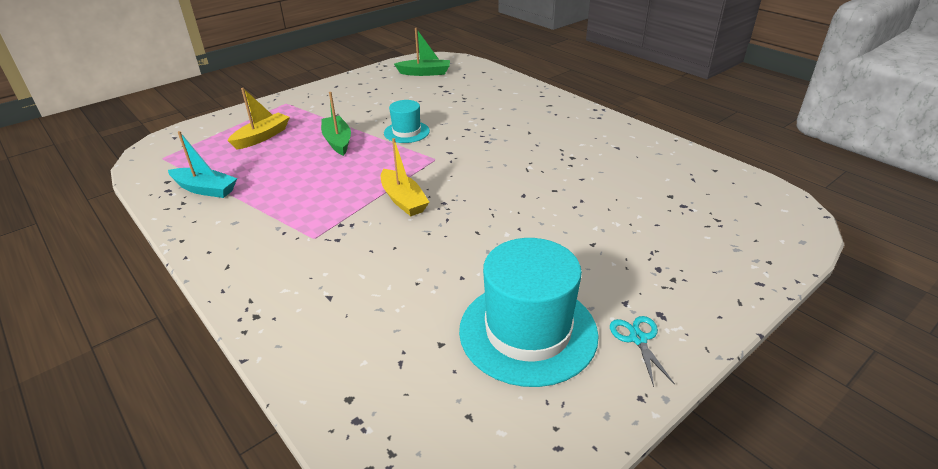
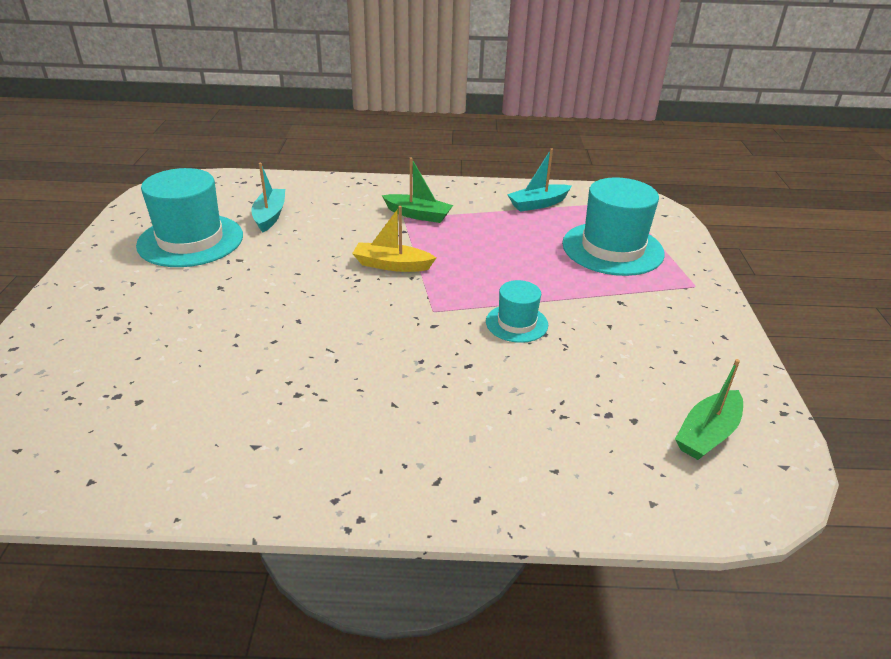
camera: 130 degrees right, 0 degrees up
(262, 137) = (612, 249): yellow boat -> turquoise hat
(337, 141) = (550, 279): green boat -> green boat (418, 215)
(412, 319) = (270, 216): none -> turquoise boat
(638, 339) = (110, 267): turquoise scissors -> none

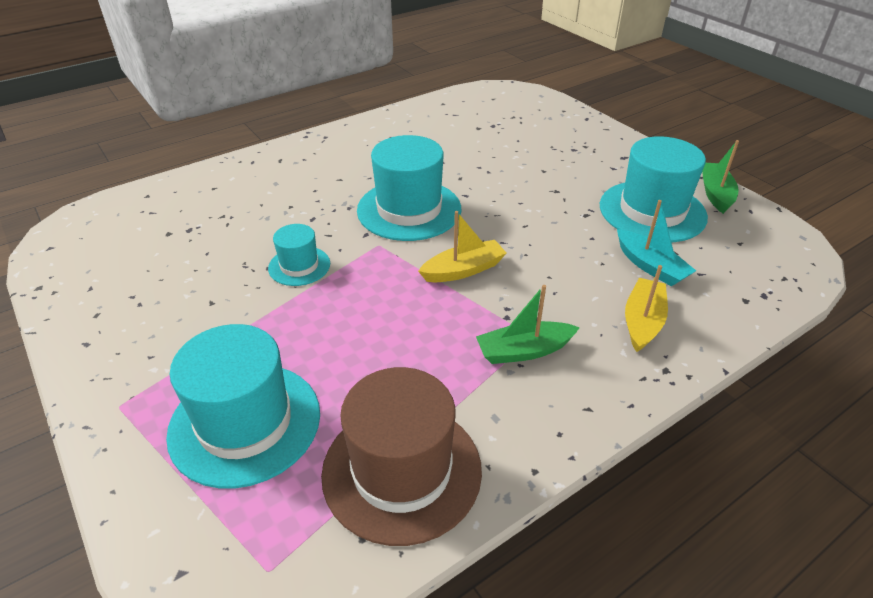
camera: 145 degrees right, 5 degrees up
(331, 199) = (642, 321): none -> yellow boat
(368, 330) = (409, 210): none -> turquoise hat
(538, 204) = (402, 471): turquoise boat -> brown hat
(707, 434) = (109, 246): green boat -> green boat (715, 193)

